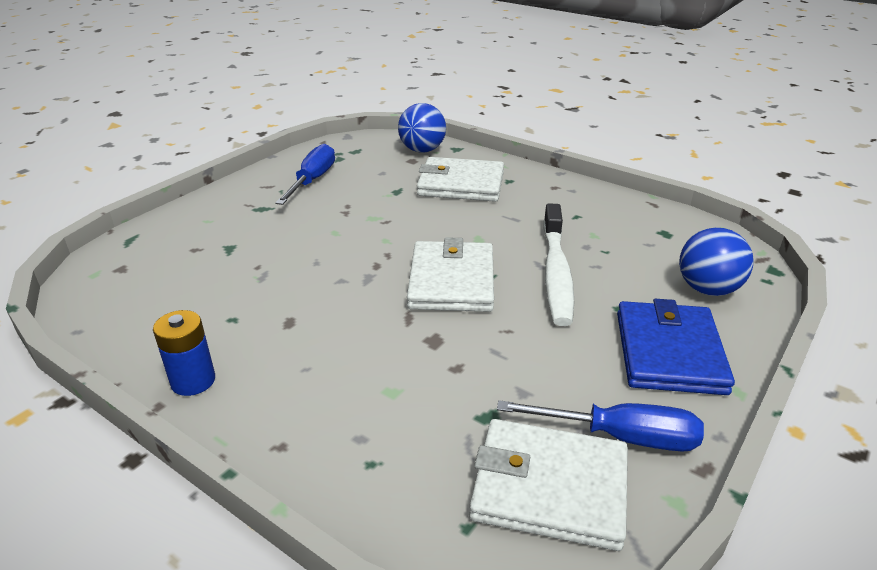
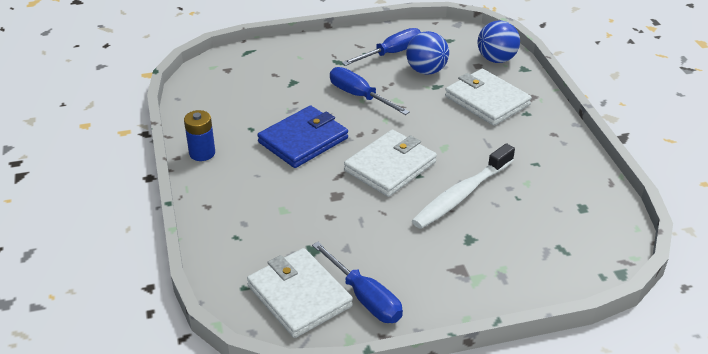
camera: 40 degrees right, 5 degrees up
(328, 230) = (359, 96): none -> blue screwdriver
(669, 352) = (459, 277): blue wallet -> blue wallet (303, 140)
(707, 289) = (547, 258): blue ball -> blue ball (426, 70)

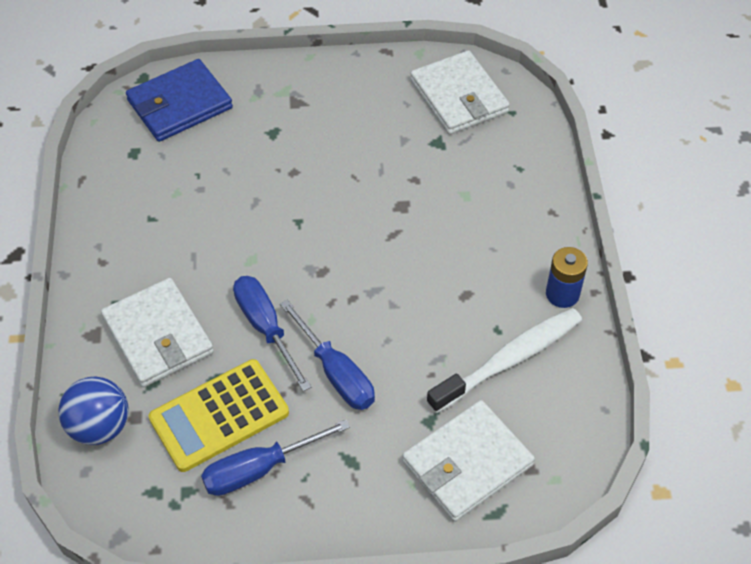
camera: 170 degrees left, 15 degrees up
(303, 140) = (429, 297): blue wallet -> blue wallet (179, 104)
(365, 298) = (396, 87): blue screwdriver -> blue screwdriver (265, 327)
(390, 166) = (328, 238): white wallet -> white wallet (467, 463)
(426, 70) = (219, 416): blue ball -> yellow calculator
(461, 195) = (259, 186): white toothbrush -> white toothbrush (509, 359)

